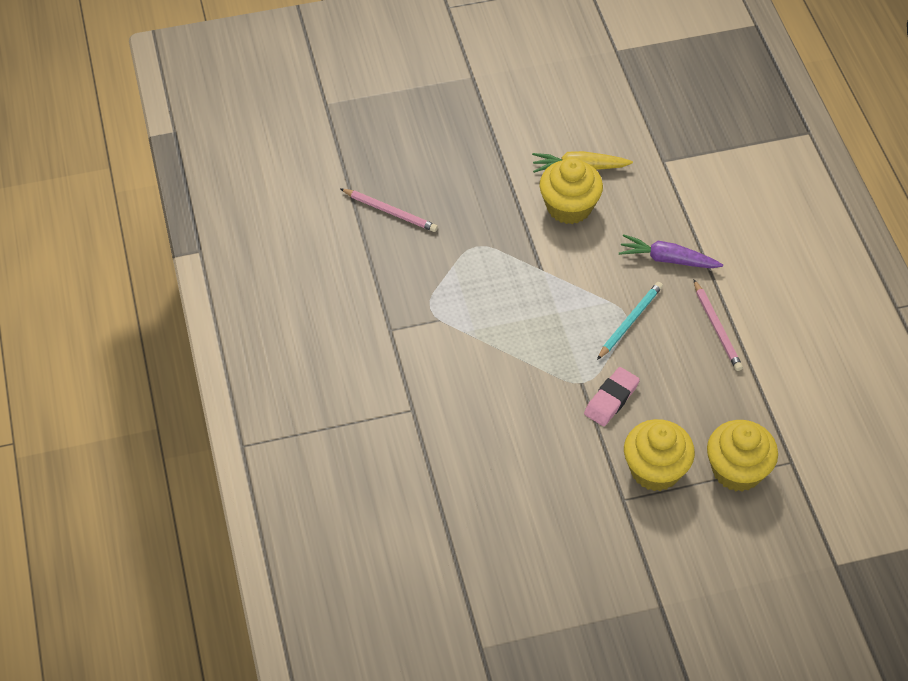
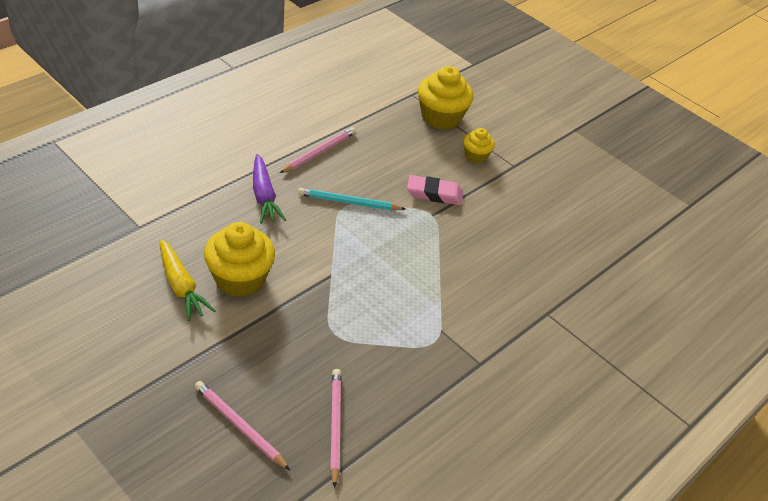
camera: 125 degrees left, 10 degrees down
(423, 159) = (239, 426): none -> pink pencil
(655, 470) = (476, 156): yellow cupcake -> yellow cupcake, size x0.55

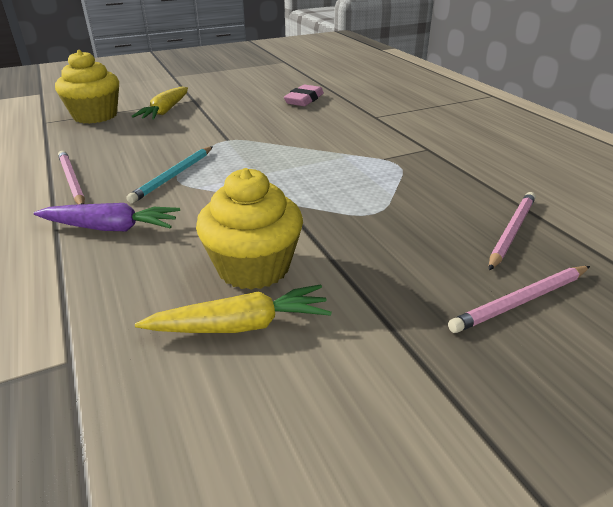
camera: 65 degrees left, 10 degrees down
(335, 426) = (511, 231): pink pencil -> pink pencil turned 105 degrees clockwise
(434, 194) = (199, 134): pink eraser -> pink eraser (304, 100)
(476, 156) = (165, 111): yellow cupcake -> yellow carrot

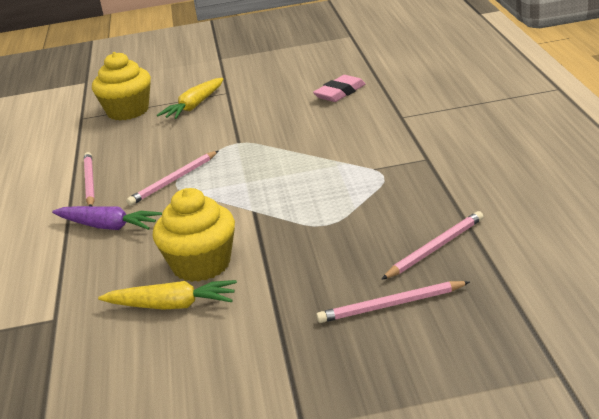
camera: 20 degrees right, 5 degrees down
(174, 176) = (174, 180): turquoise pencil -> pink pencil

